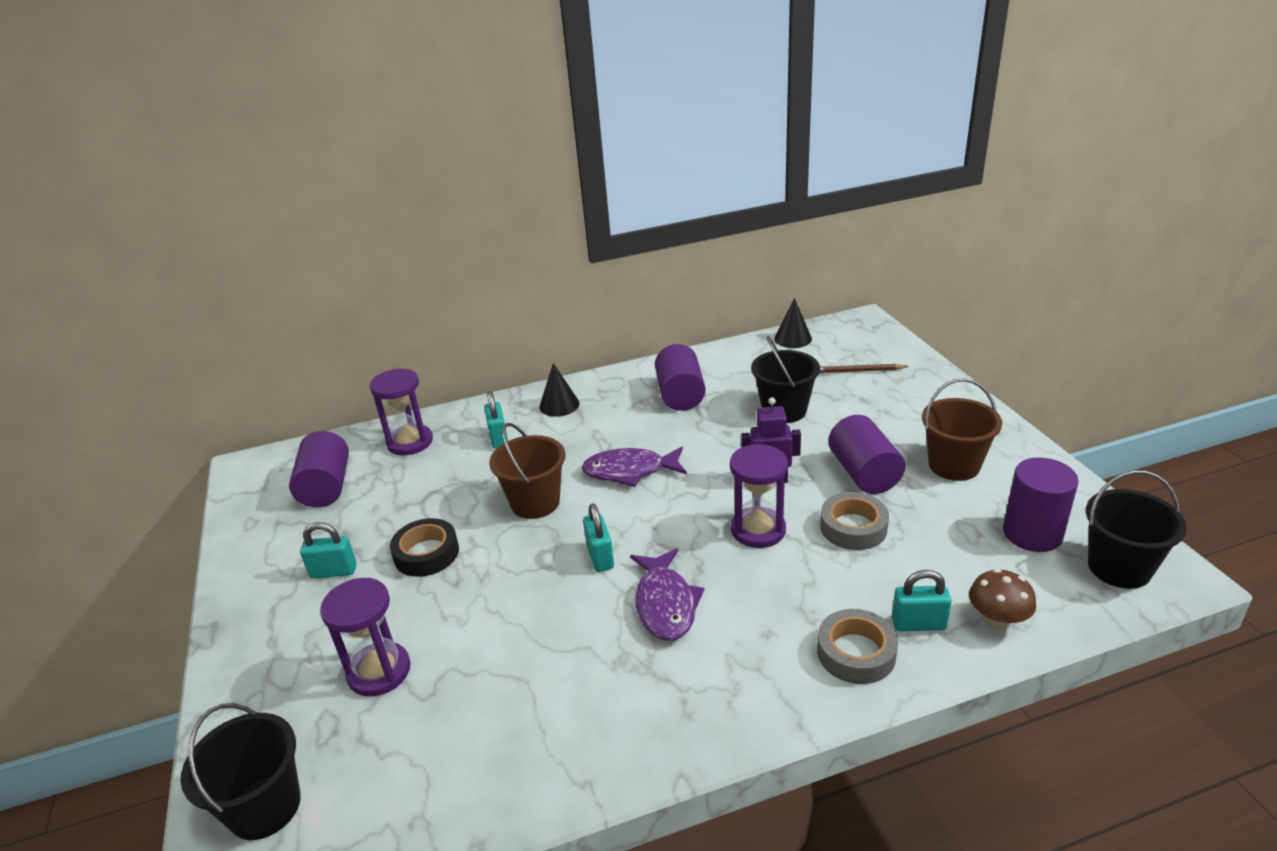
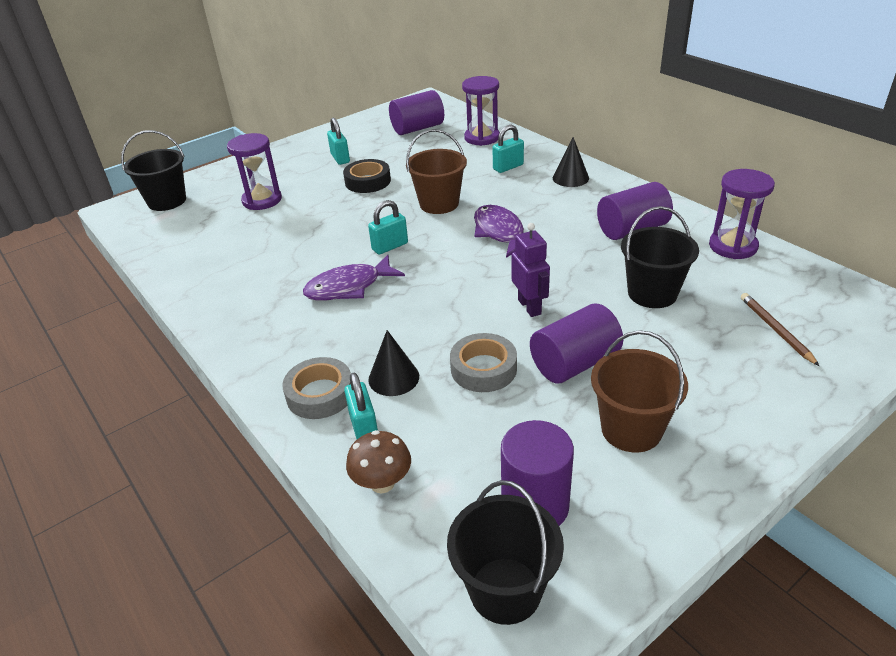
camera: 70 degrees right, 5 degrees up
(758, 530) = (454, 313): purple hourglass -> purple hourglass (733, 246)
(793, 338) = (805, 272): black cone -> black cone (393, 378)

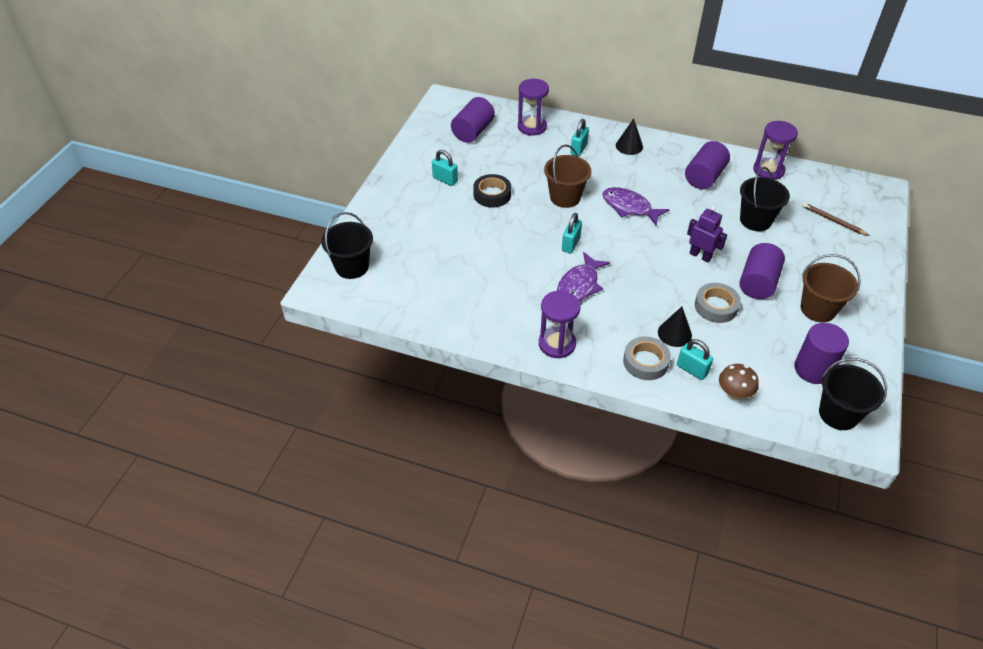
camera: 35 degrees left, 10 degrees up
(262, 200) = (430, 239): purple hourglass -> purple hourglass (557, 344)

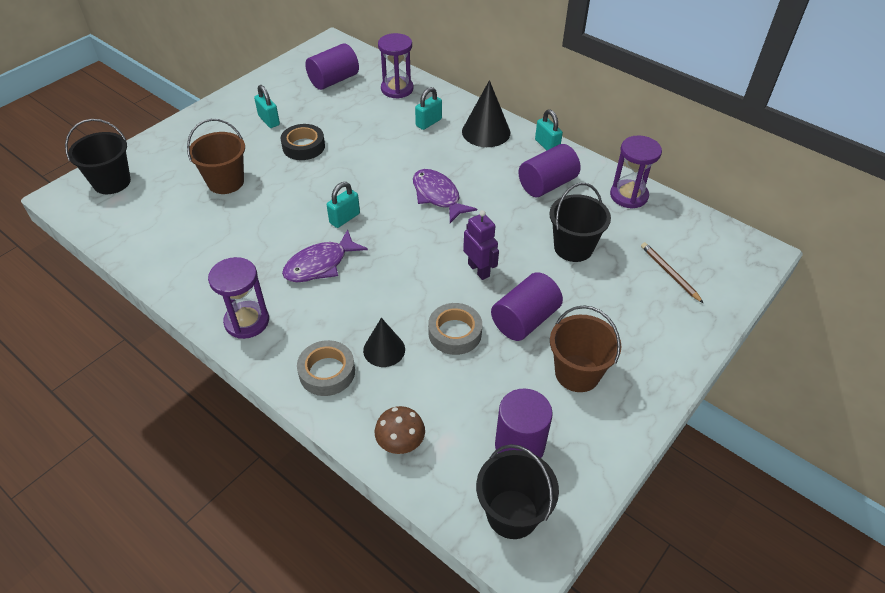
camera: 20 degrees right, 0 degrees up
(565, 197) = (376, 168): brown bucket -> brown bucket (226, 182)
(629, 146) = (486, 132): black cone -> black cone, size x1.53
(692, 369) = (373, 398): turquoise padlock -> turquoise padlock (547, 145)

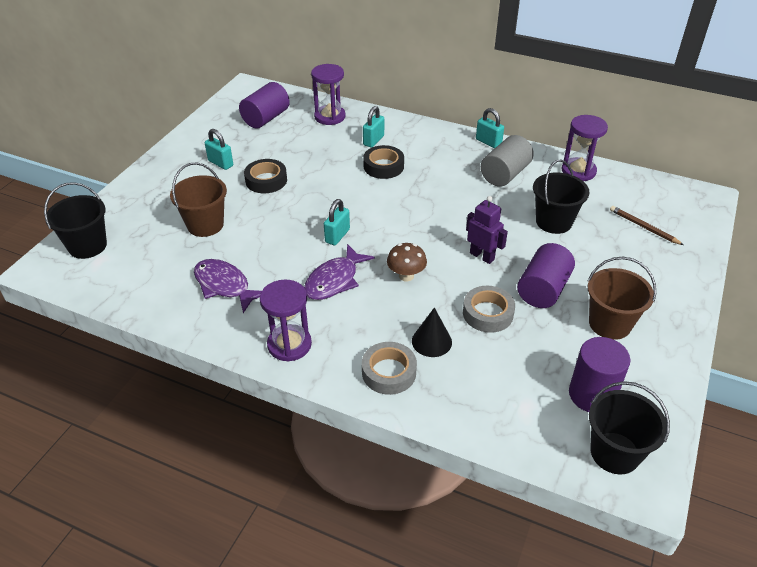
camera: 15 degrees left, 5 degrees down
(400, 444) = (487, 418): brown mushroom -> brown mushroom (406, 276)
(425, 153) = (383, 166): none -> black tape
(438, 196) = (413, 201): purple fish -> purple fish (224, 286)
(486, 132) = (429, 140): black cone -> none
(547, 184) = (505, 174): purple cylinder -> grey cylinder

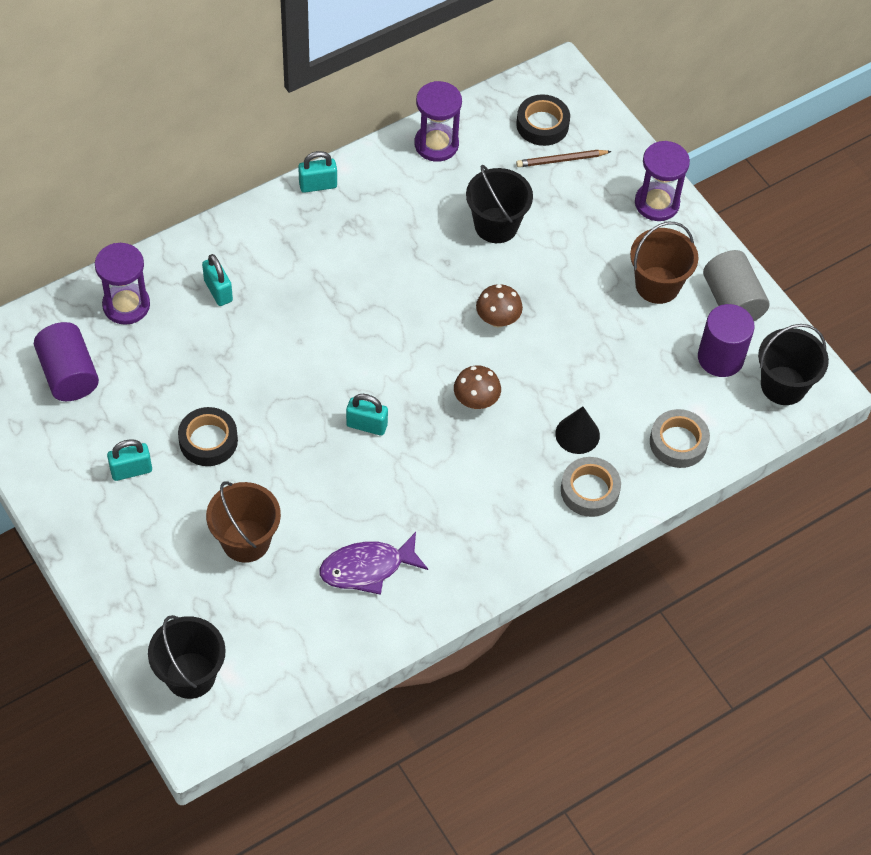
camera: 60 degrees left, 15 degrees up
(289, 344) = (496, 552): purple hourglass -> purple hourglass (657, 203)
(334, 280) = (435, 466): purple fish -> none
(337, 236) = (367, 425): turquoise padlock -> turquoise padlock turned 45 degrees counterclockwise
(383, 166) = (278, 311): black tape -> black tape (542, 124)
(482, 256) = (497, 320): purple robot -> brown mushroom
(488, 313) = (576, 367): grey tape -> grey tape (678, 442)
(505, 174) = (387, 211): grey cylinder -> grey cylinder (732, 301)
(543, 289) = (579, 303): purple cylinder -> none

